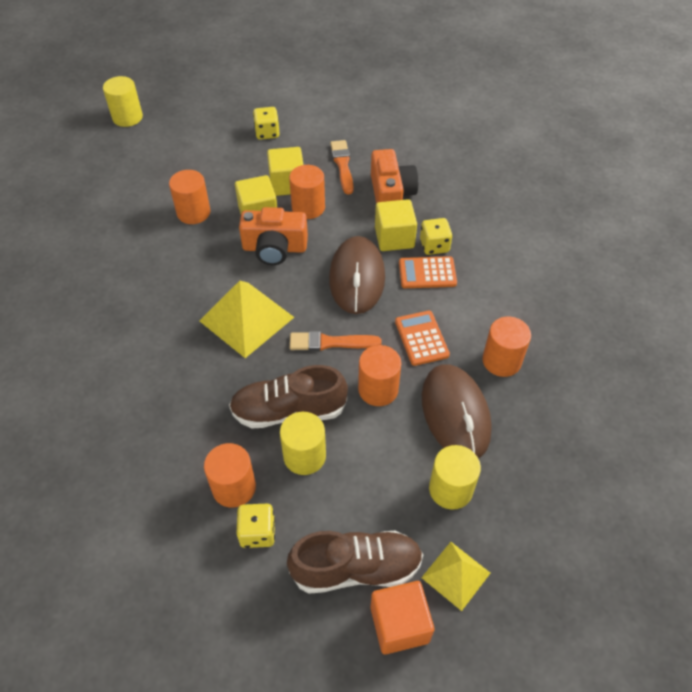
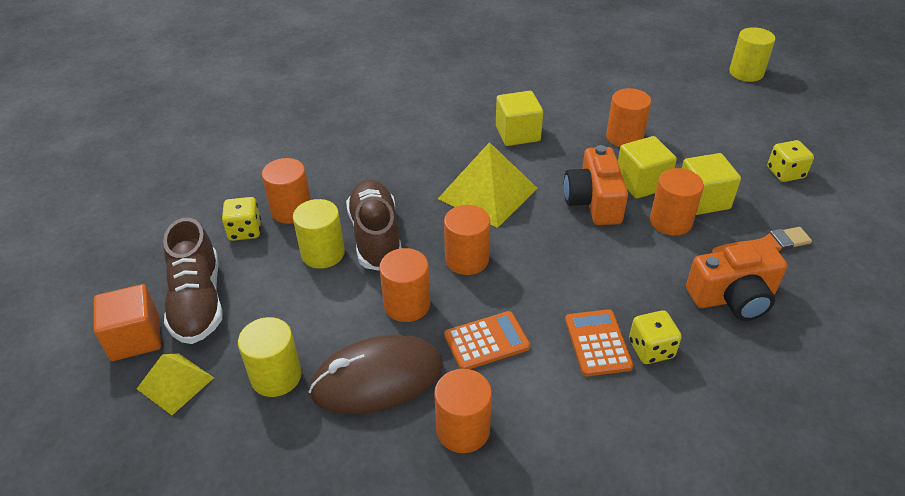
camera: 85 degrees right, 10 degrees down
(330, 342) = (467, 259): orange brush -> orange cylinder
(357, 278) = (569, 274): brown mouse -> none
(394, 238) = (650, 305): yellow cube -> yellow cube (517, 133)

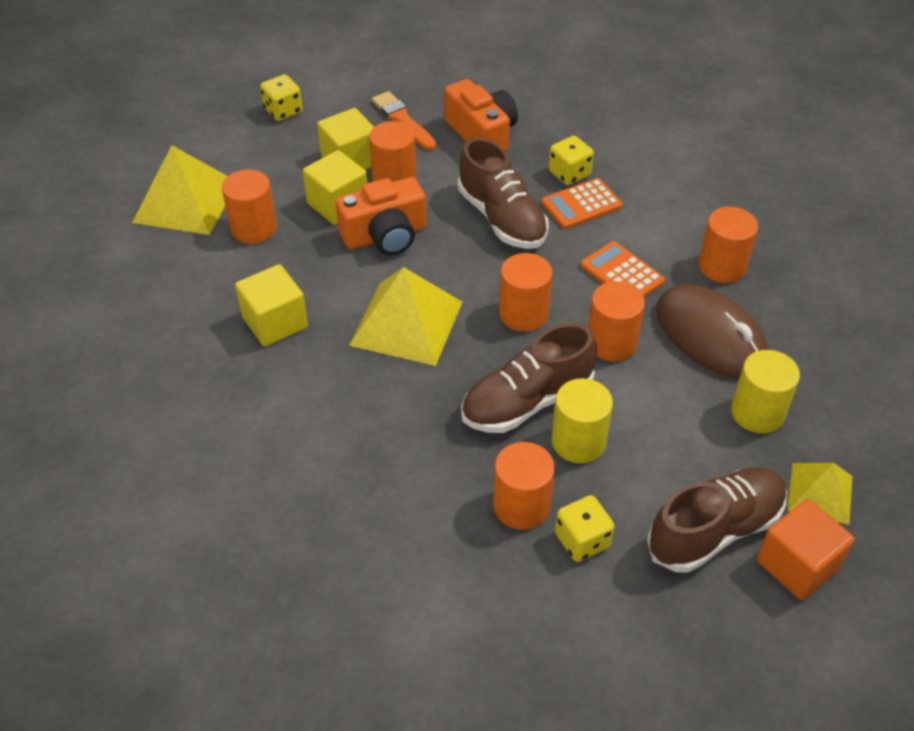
camera: 110 degrees left, 5 degrees up
(593, 278) = (502, 219): none -> brown shoe
(665, 110) = (185, 201): none -> yellow pyramid
(746, 73) = (82, 145): yellow cylinder -> none

